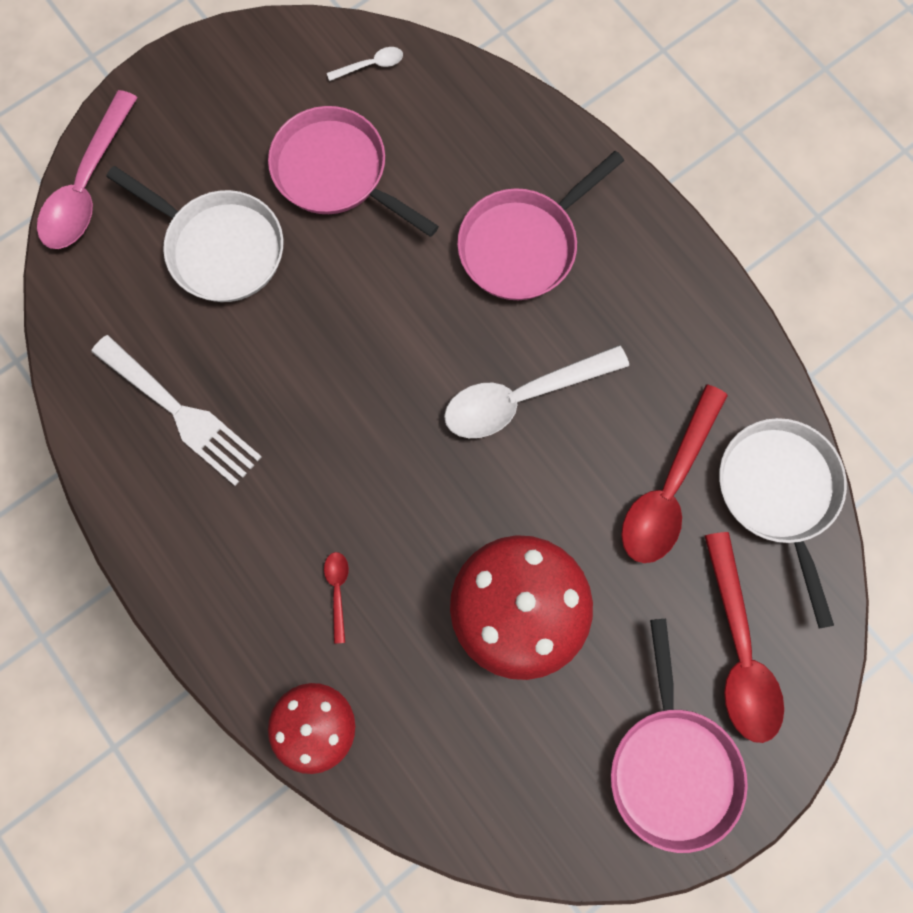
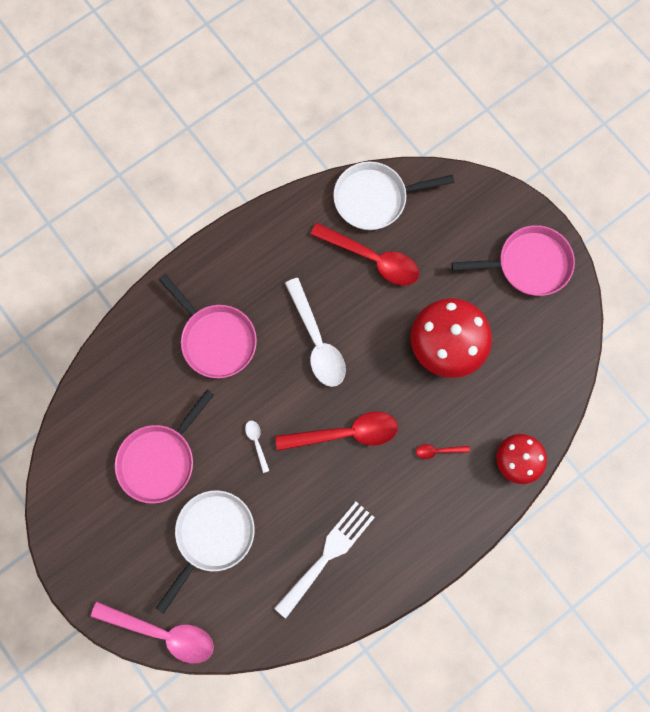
camera: 90 degrees left, 0 degrees up
(371, 65) = (79, 438): white spoon -> white spoon (256, 443)
(739, 650) = (465, 226): red spoon -> red spoon (345, 433)

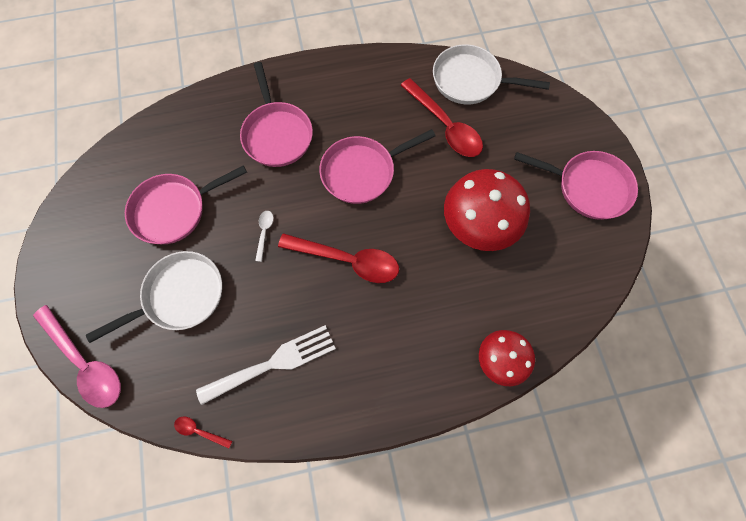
camera: 25 degrees right, 5 degrees down
(317, 341) = (362, 171): white spoon -> pink pan
(438, 451) = (426, 315): red spoon -> red spoon (199, 431)

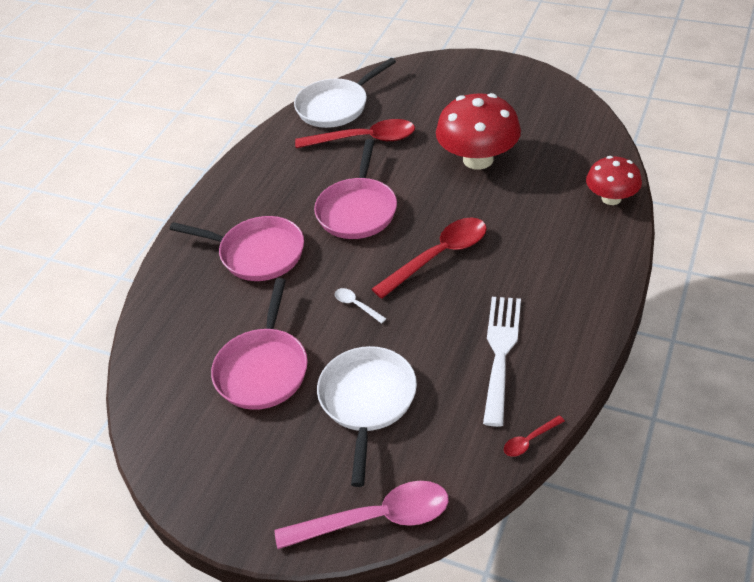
camera: 50 degrees left, 25 degrees down
(587, 187) = (500, 85): pink pan -> none

